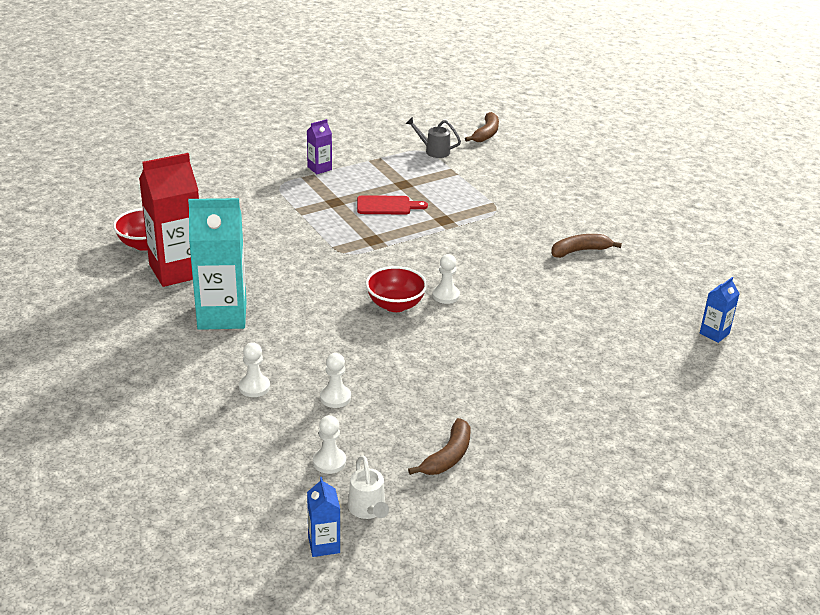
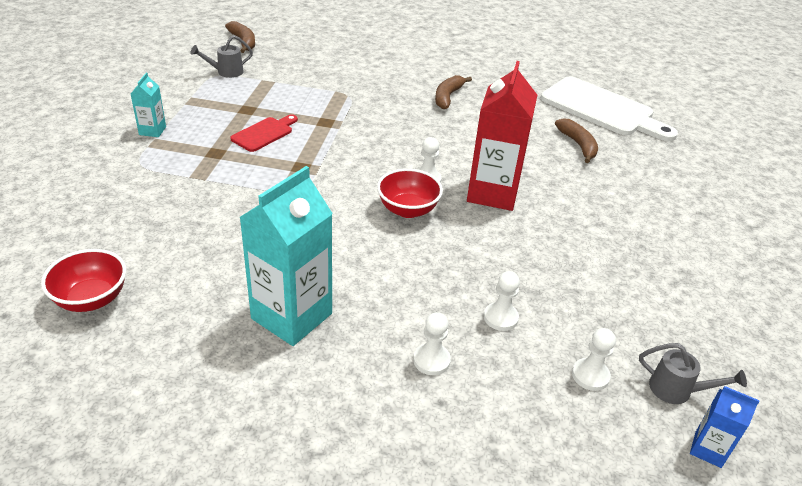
camera: 50 degrees left, 5 degrees up
(177, 271) = (173, 303): red carton -> red carton (492, 193)
(319, 168) = (152, 131): purple carton -> turquoise carton
(368, 509) = (677, 390): white watering can -> grey watering can
(448, 456) = (639, 302): brown banana -> brown banana (578, 145)
(714, 333) = (602, 109): blue carton -> white cutting board

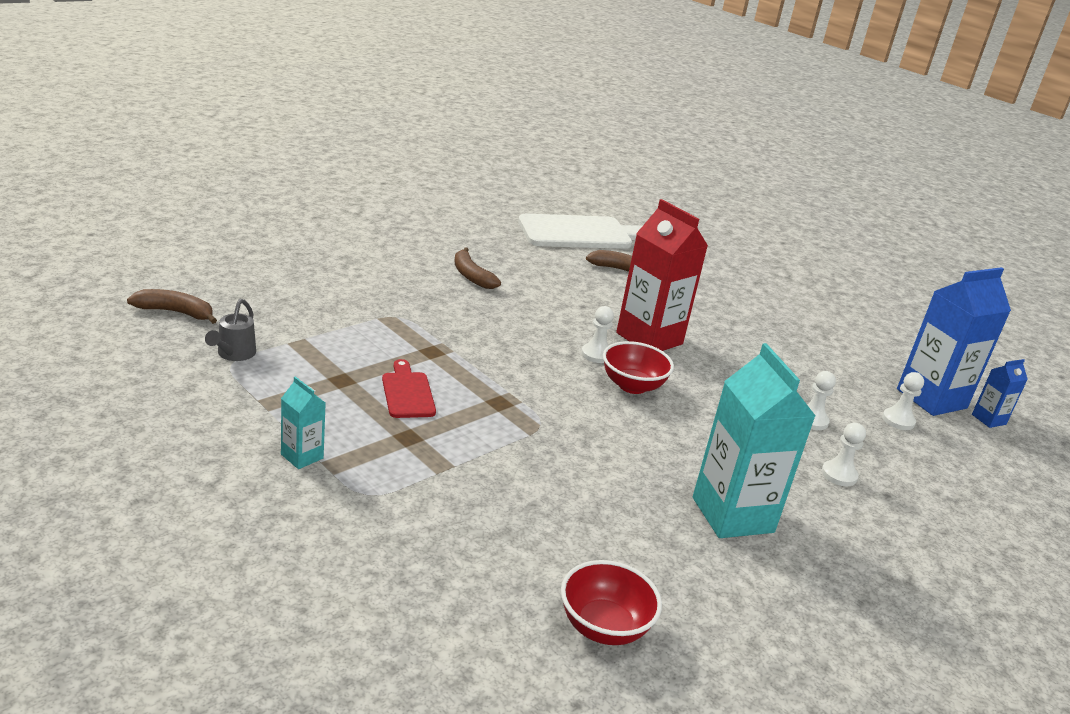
camera: 55 degrees left, 10 degrees down
(677, 390) = (931, 399): grey watering can -> blue carton

